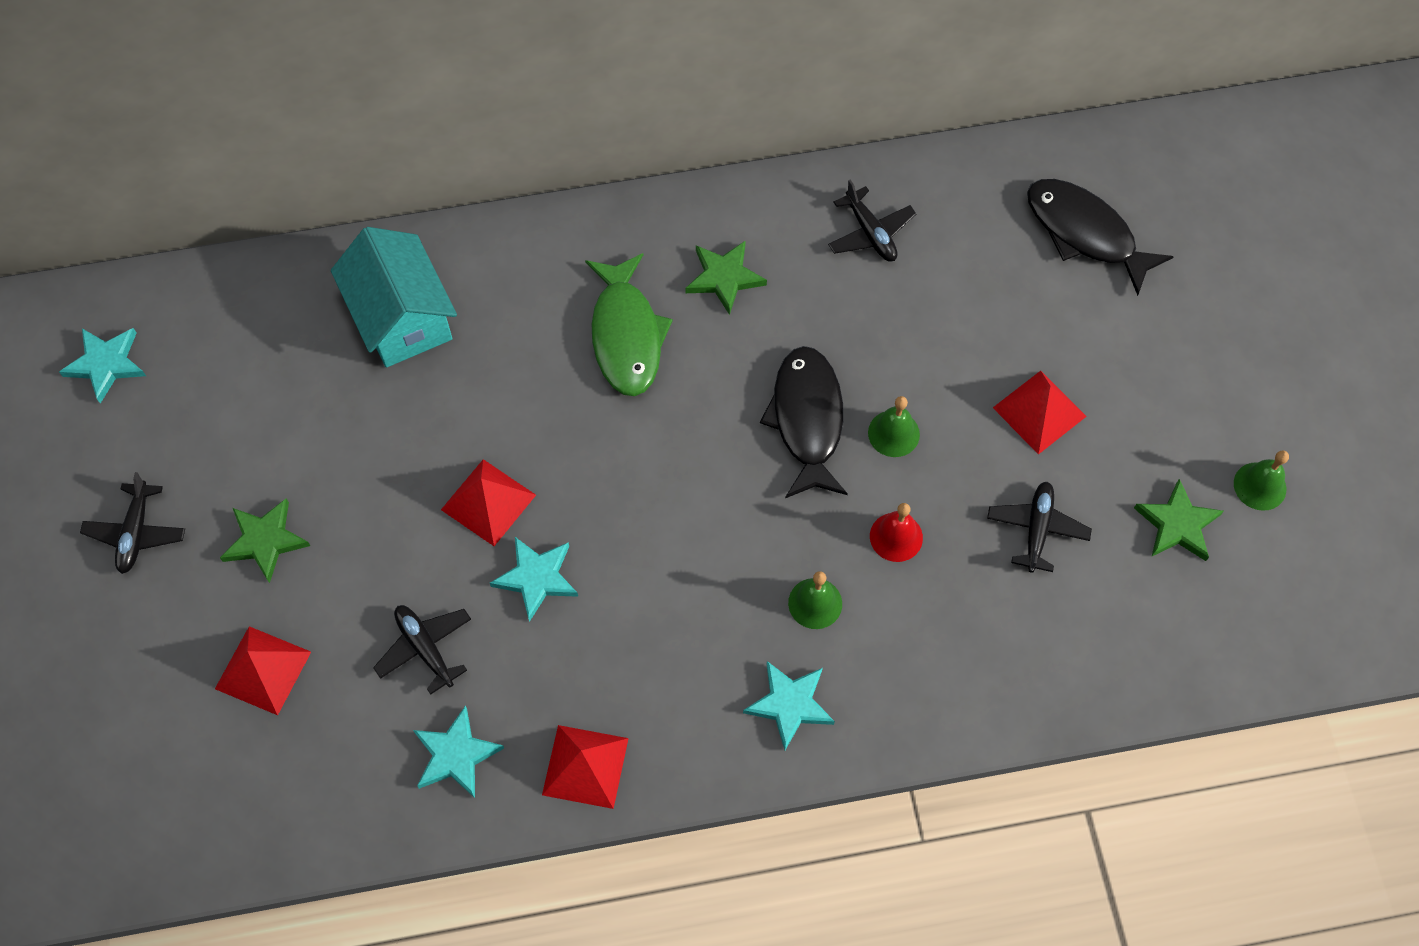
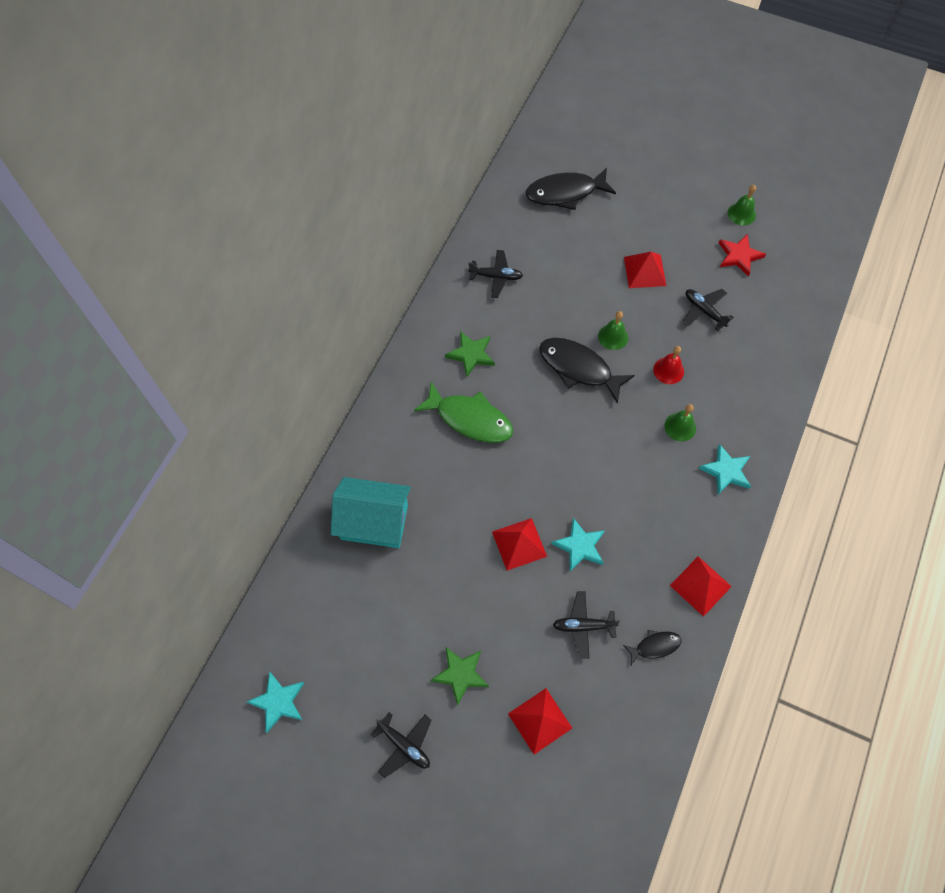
camera: 55 degrees left, 0 degrees up
(456, 755) = (655, 646): turquoise star -> black fish
(1177, 524) = (739, 256): green star -> red star

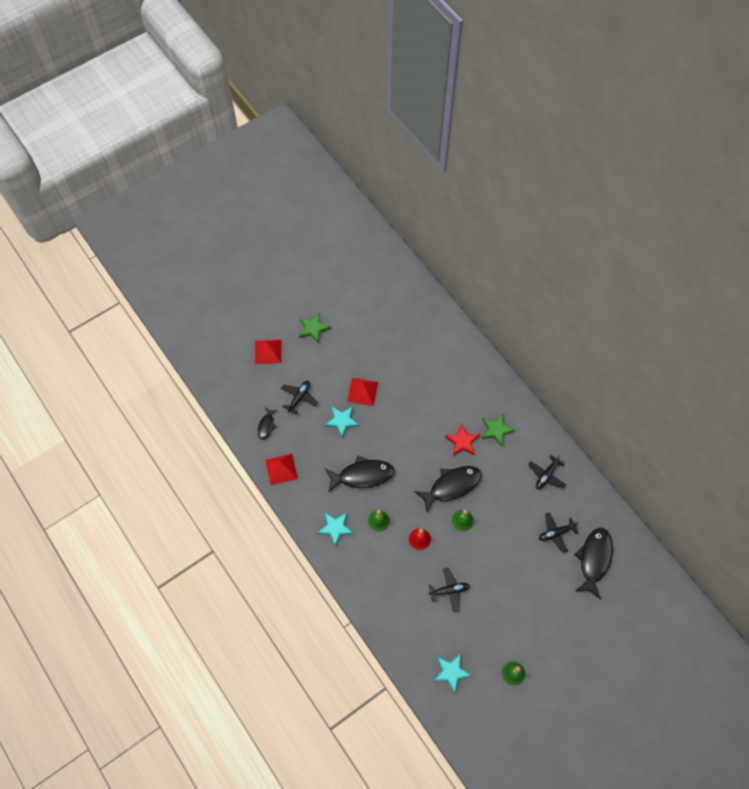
camera: 120 degrees right, 0 degrees up
(278, 702) = (352, 246): turquoise star -> turquoise star (451, 672)
(374, 521) = (419, 328): turquoise house -> none
(404, 745) = (297, 288): black plane -> black plane (556, 533)
(470, 419) = (453, 407): green fish -> none
(636, 477) = (362, 475): none -> black fish
(645, 271) = (501, 572): red pyramid -> none
(739, 256) = (479, 645): red star -> red star (462, 442)

